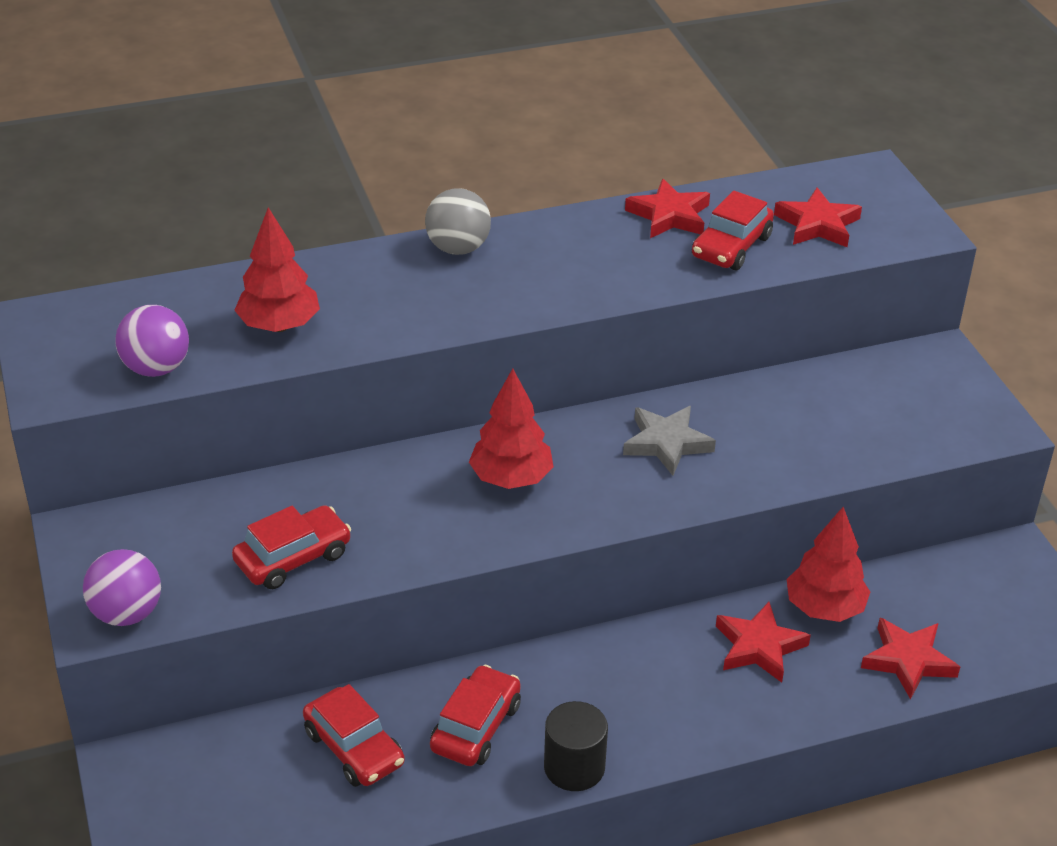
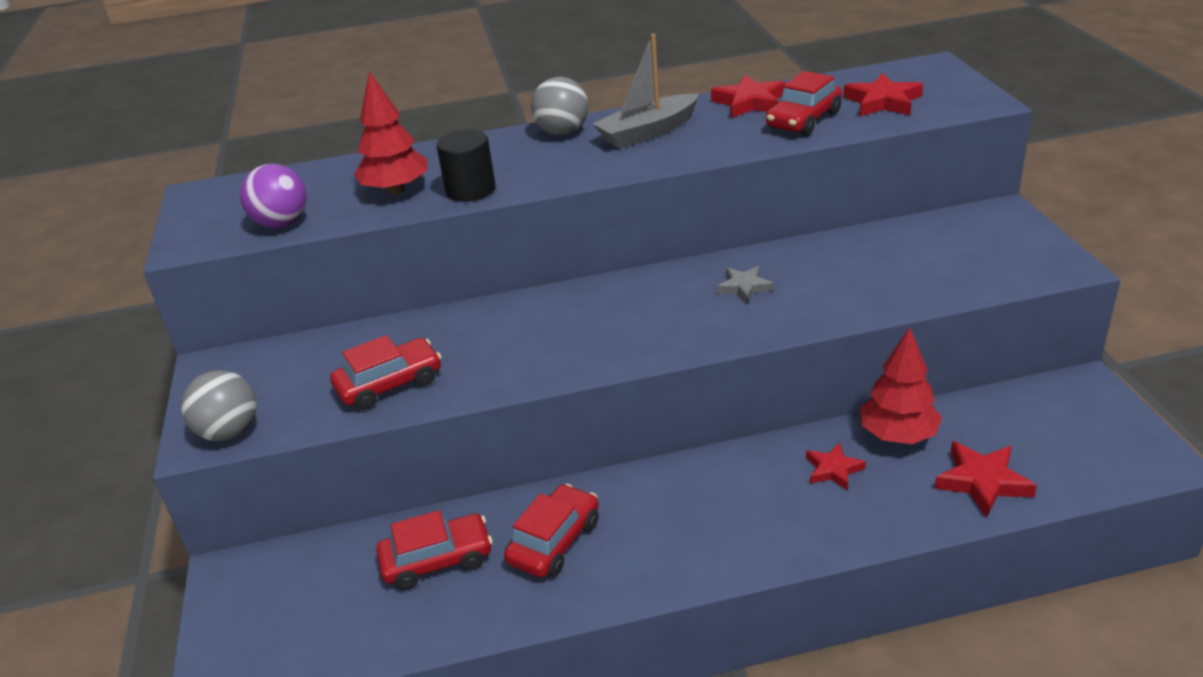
camera: 10 degrees right, 5 degrees down
(127, 613) = (229, 432): purple ball -> grey ball
(354, 748) = (437, 560): red car -> red car turned 75 degrees counterclockwise
(511, 478) = (598, 318): red tree -> none
(557, 254) = (647, 132): none -> grey boat
(574, 767) = (644, 580): black cylinder -> black cylinder (470, 190)
(667, 443) = (744, 287): grey star -> grey star, size x0.65
(759, 647) = (833, 469): red star -> red star, size x0.65

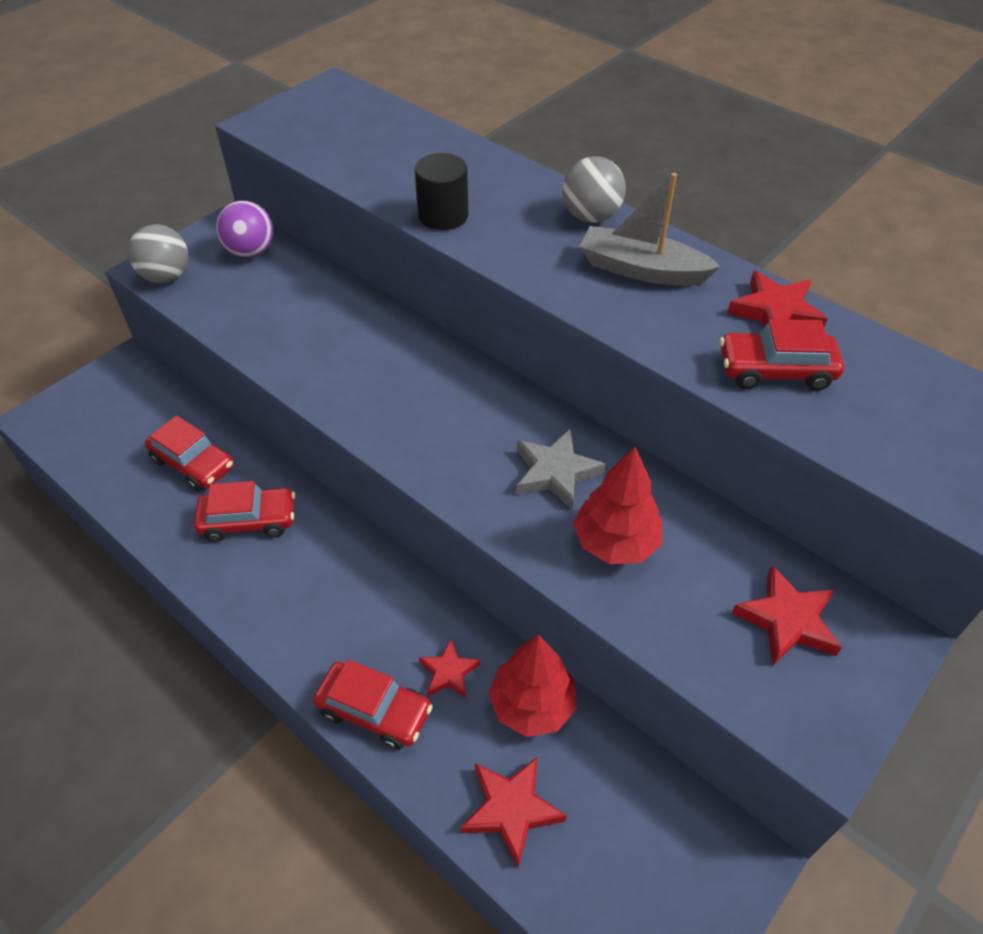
camera: 50 degrees right, 15 degrees up
(282, 223) = (318, 148): purple ball -> purple ball (251, 252)
(389, 384) = (265, 323): red car -> red car (374, 711)
(396, 190) = (411, 176): red tree -> red tree (615, 542)
(744, 287) = (555, 473): grey star -> grey star, size x1.53
(883, 102) = (886, 418): red star -> red star (787, 620)

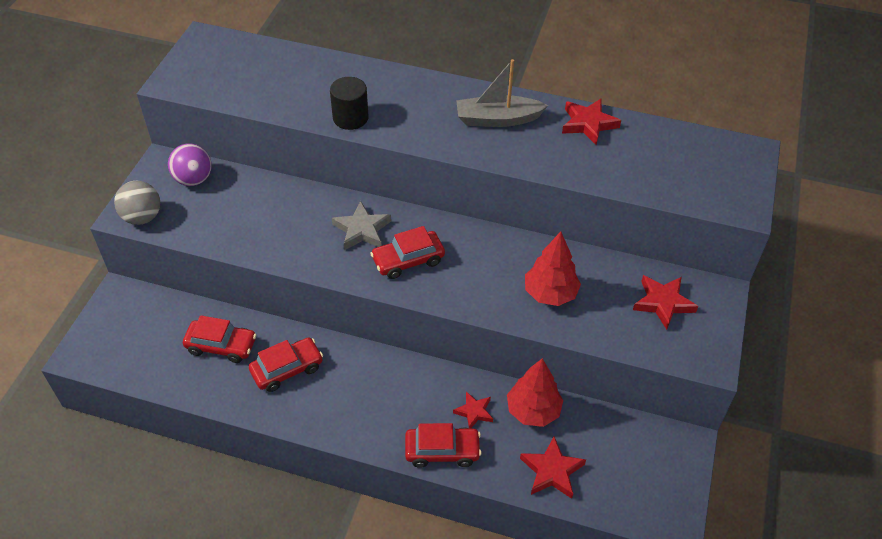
camera: 25 degrees left, 0 degrees up
(555, 473) = (493, 264): grey star -> grey star (362, 230)
(591, 216) = (446, 91): grey ball -> none
(775, 370) = (606, 160): red car -> red car (408, 260)

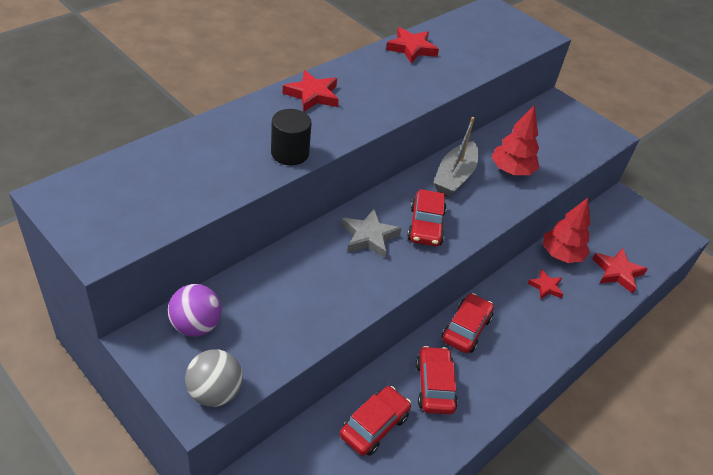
camera: 65 degrees left, 5 degrees down
(442, 451) = (573, 323): red car -> red car (466, 329)
(497, 119) = (368, 82): grey boat -> grey boat (454, 176)
(663, 303) = (552, 128): red star -> red star (312, 95)

